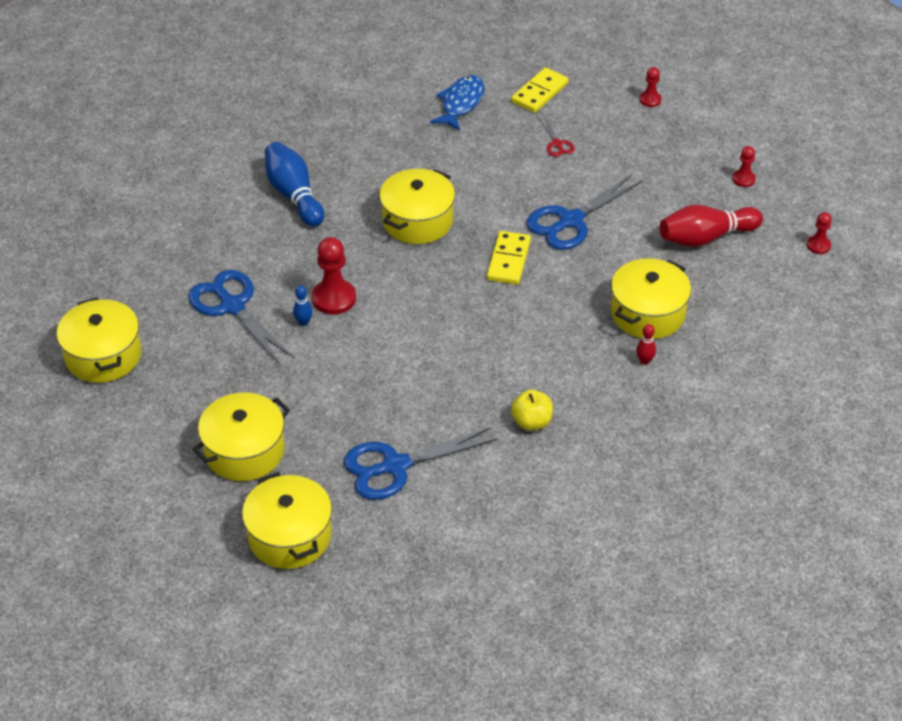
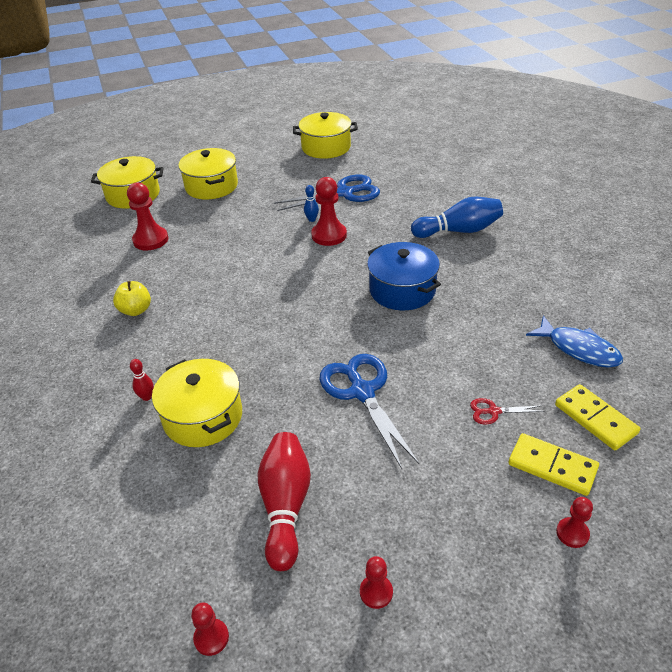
camera: 110 degrees right, 5 degrees down
(395, 466) = (150, 240): blue scissors -> red pawn
(417, 221) = (402, 290): yellow pot -> blue pot
(508, 260) = (326, 335): yellow domino -> yellow domino (552, 466)

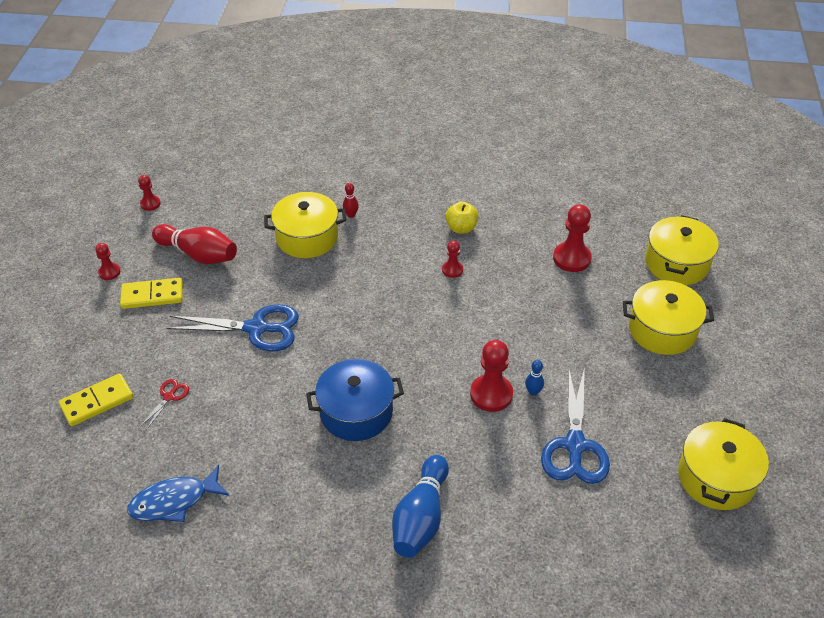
camera: 115 degrees right, 5 degrees up
(572, 533) = (48, 380): red pawn -> red pawn (452, 270)
(595, 419) = (104, 457): yellow domino -> yellow domino (152, 295)

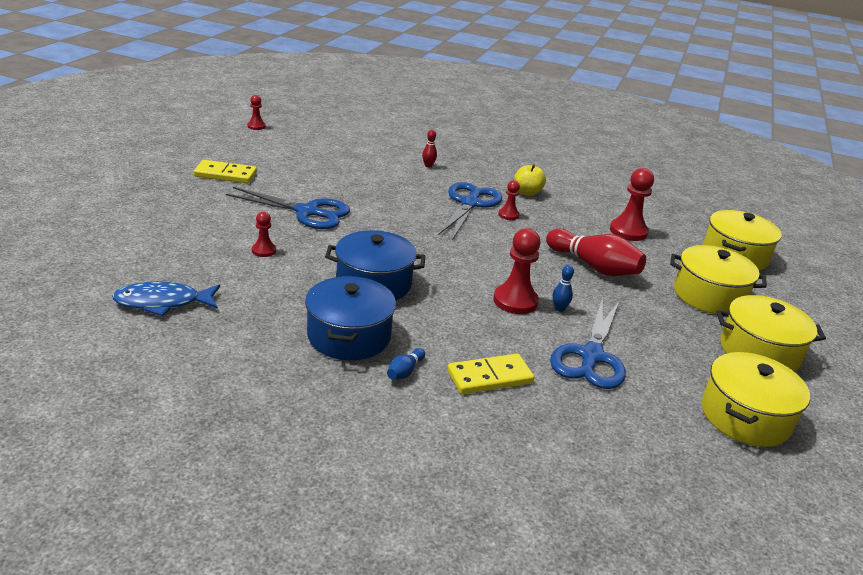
camera: 10 degrees right, 15 degrees down
(97, 402) = (134, 224): yellow domino -> yellow domino (490, 377)
(109, 272) = (197, 155): red pawn -> red pawn (264, 250)
(169, 397) = (202, 236): red scissors -> none
(199, 254) = (280, 160): red bowling pin -> red bowling pin (594, 266)
(307, 237) = (382, 170): yellow pot -> yellow pot (759, 352)
(358, 489) = (349, 336): none -> blue pot
(410, 264) = (470, 204): none -> blue scissors
(421, 517) = (405, 371): blue bowling pin -> blue bowling pin, size x0.44

